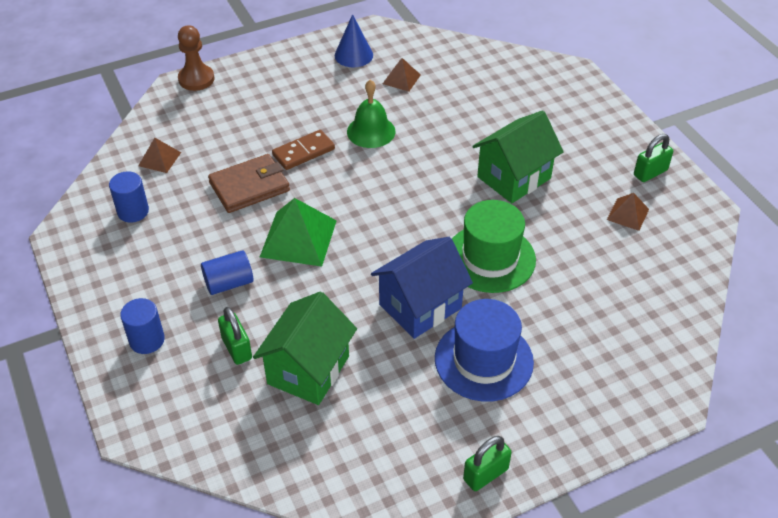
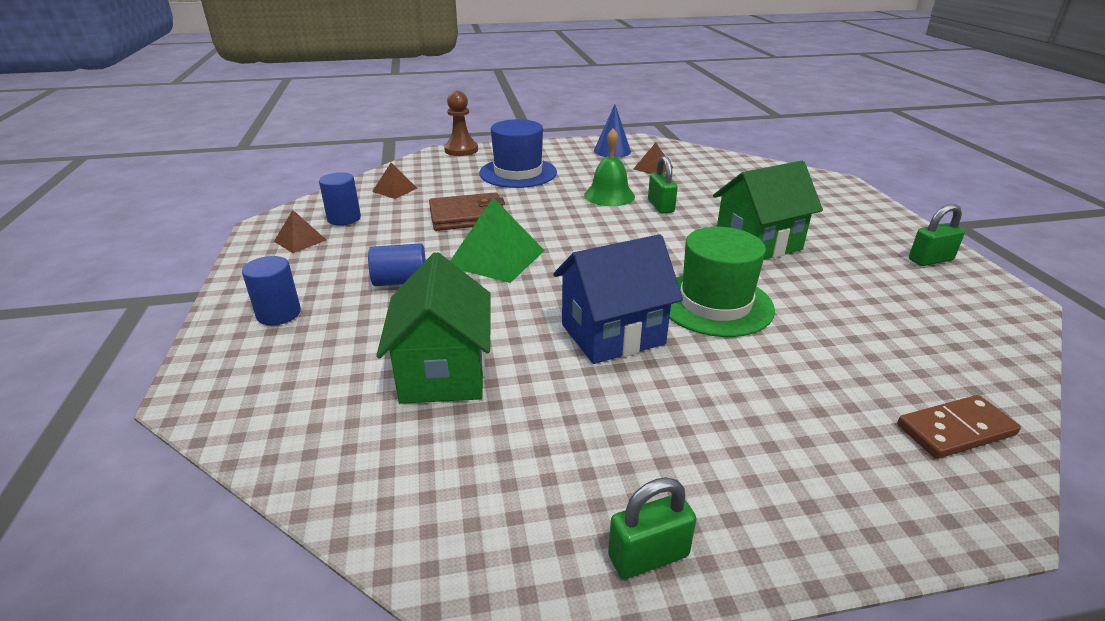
camera: 15 degrees right, 15 degrees down
(237, 348) = (371, 337): green padlock -> green padlock (660, 206)
(303, 152) = (534, 201): brown domino -> brown domino (955, 430)
(308, 370) = (443, 373): green house -> green house turned 45 degrees counterclockwise
(483, 360) = (682, 403): blue hat -> blue hat (518, 173)
(627, 214) = (901, 290): brown pyramid -> brown pyramid (300, 240)

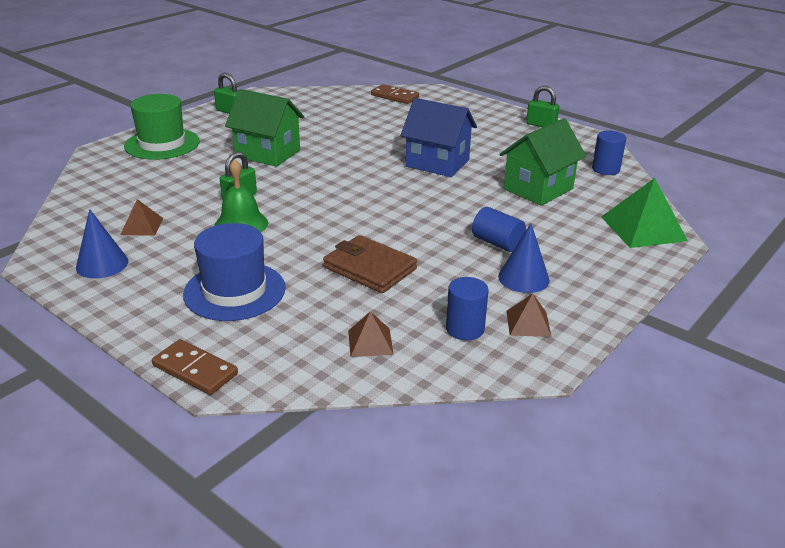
camera: 130 degrees left, 0 degrees up
(279, 314) = (596, 262): blue cylinder -> blue cylinder (605, 169)
(338, 266) = (523, 278): none -> blue cone
(461, 150) = (195, 370): brown pawn -> brown domino
(496, 258) = (415, 225): green pyramid -> green pyramid (643, 228)
(715, 304) = (366, 148): green hat -> green hat (162, 144)

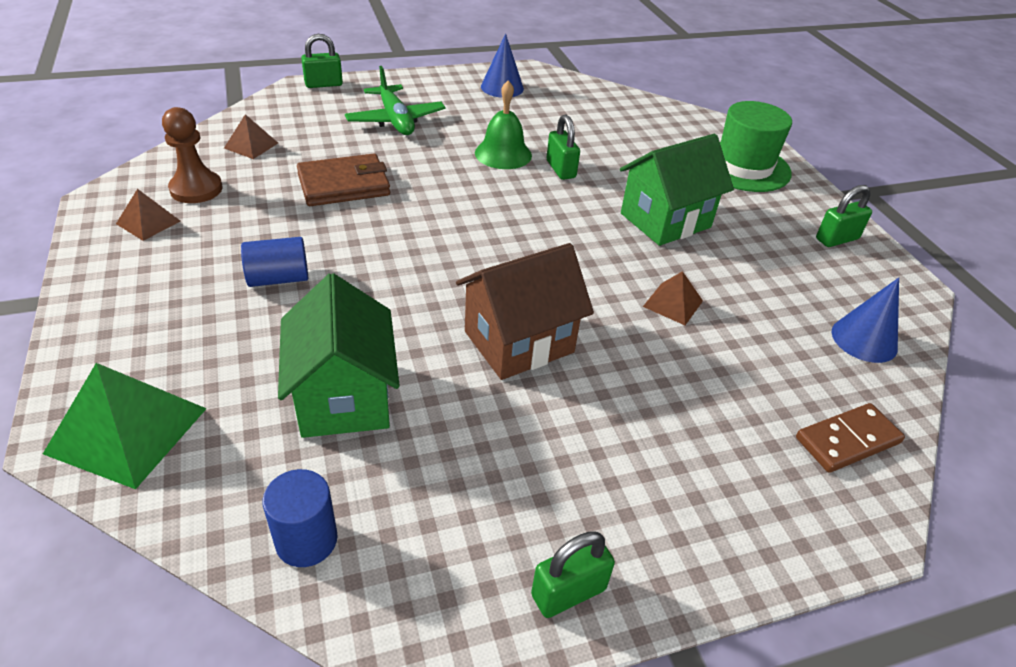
camera: 120 degrees right, 10 degrees up
(142, 226) = (550, 114): brown pyramid -> brown pyramid (673, 303)
(195, 370) = (323, 84): brown domino -> green padlock
(234, 291) = (395, 120): blue hat -> green plane
(437, 163) = (519, 342): blue house -> brown house
(465, 329) = (196, 189): blue cylinder -> brown pawn
(523, 278) = (202, 258): blue cone -> blue cone (864, 339)

